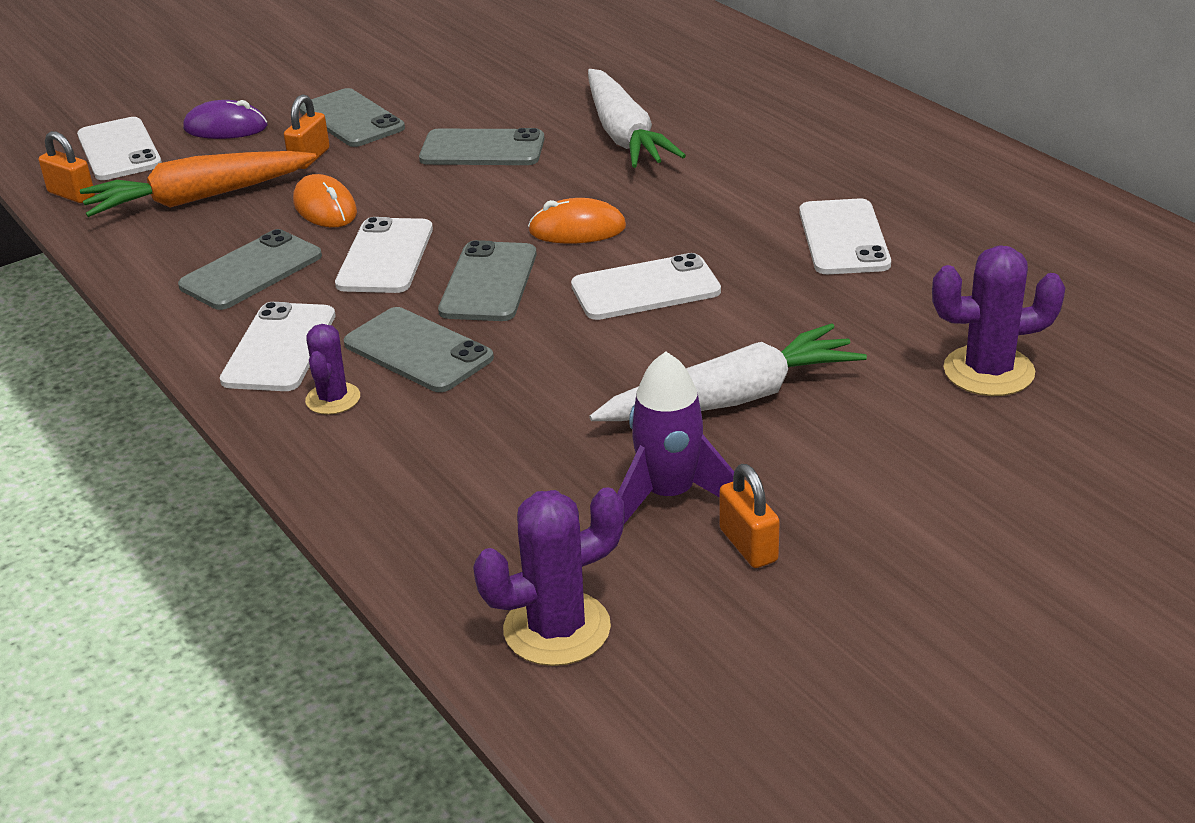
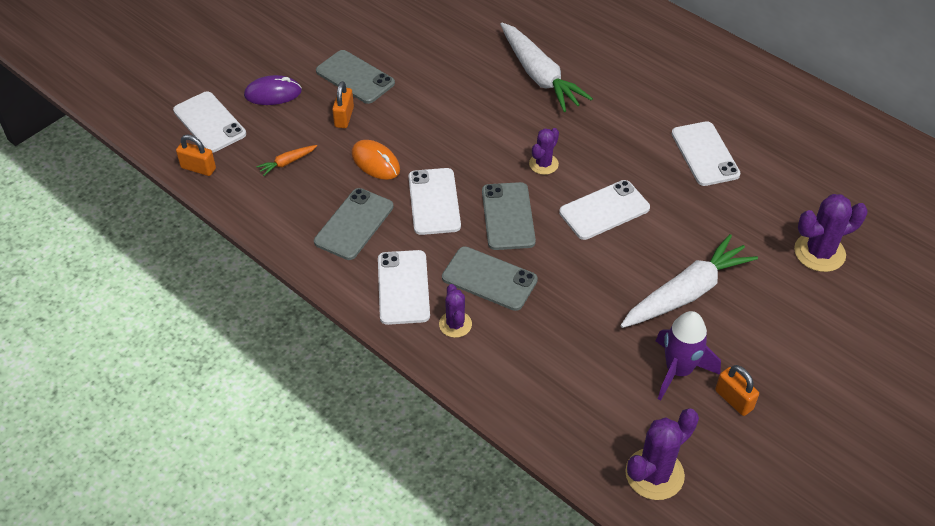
camera: 15 degrees left, 15 degrees up
(198, 198) = (287, 163): orange carrot -> orange carrot, size x0.43
(482, 149) = (454, 98): grey phone -> none
(577, 229) = (543, 164): orange mouse -> purple cactus

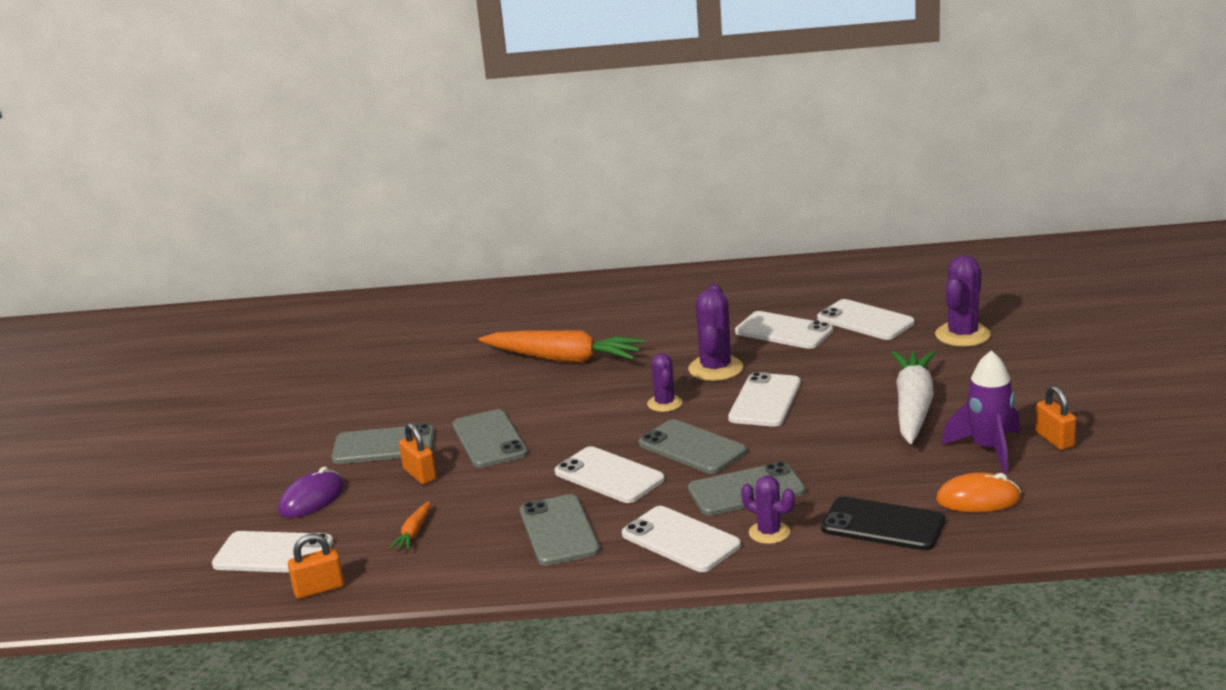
camera: 40 degrees left, 25 degrees down
(375, 162) = (506, 484): orange mouse -> orange mouse (978, 499)
(412, 117) = (489, 439): none -> grey phone
(524, 376) = (883, 525): none -> black phone
(539, 75) = (563, 359): white carrot -> orange carrot
(654, 474) = (1081, 512): purple cactus -> purple cactus (715, 369)
(734, 400) = (1054, 439): orange padlock -> orange padlock turned 60 degrees clockwise
(773, 186) = (865, 321): none -> white phone

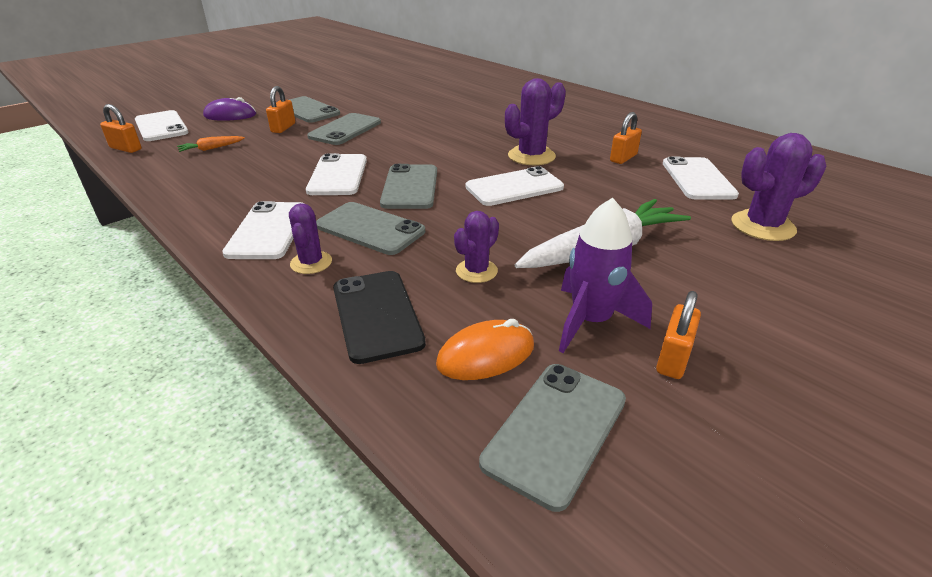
camera: 45 degrees right, 10 degrees up
(559, 531) = (247, 186): grey phone -> grey phone (556, 431)
(563, 359) = (470, 114): orange carrot -> none
(664, 403) = (459, 158): purple cactus -> purple cactus (476, 271)
(783, 331) = (623, 158): white phone -> orange padlock
(978, 499) = (486, 355): orange mouse -> orange mouse turned 75 degrees counterclockwise

